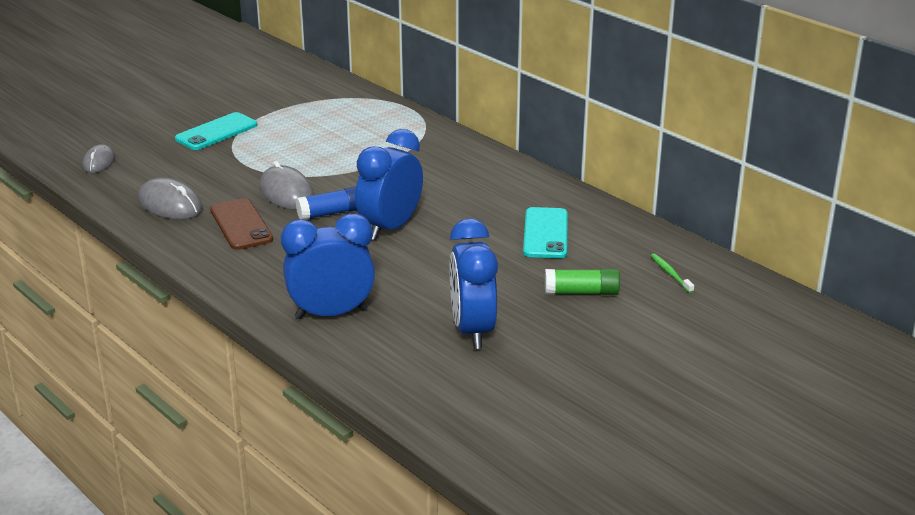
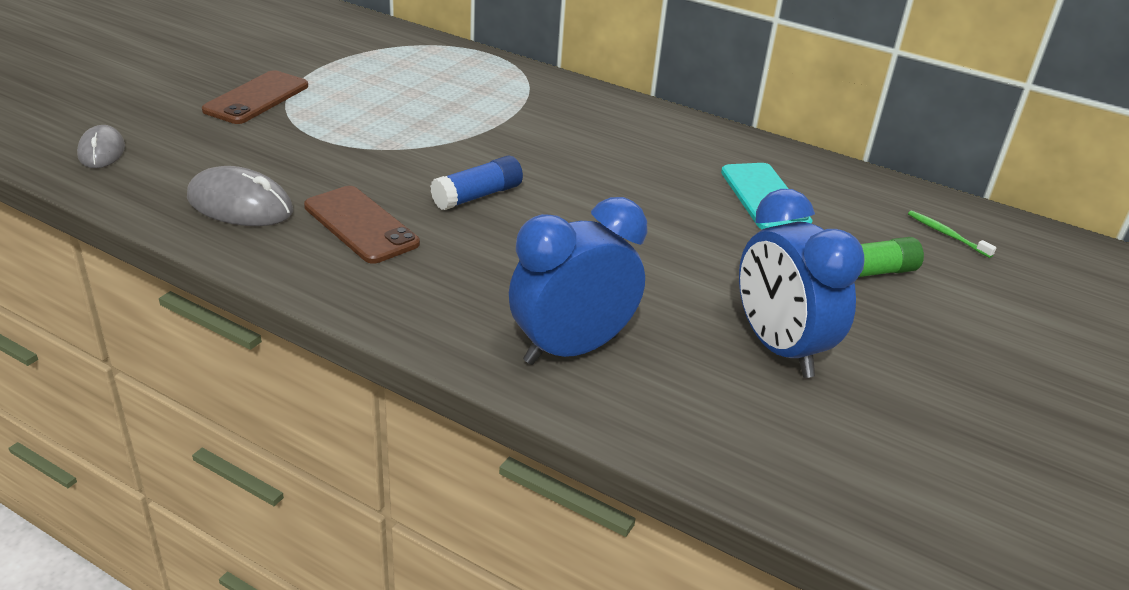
camera: 20 degrees left, 5 degrees up
(216, 132) = (256, 98): turquoise phone -> brown phone
(286, 193) = (400, 173): grey mouse -> none
(390, 228) = (569, 209): blue clock -> none

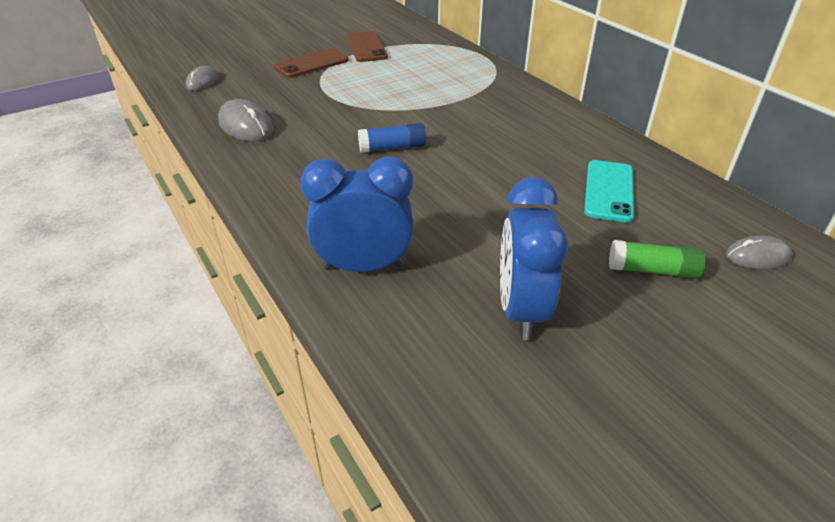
camera: 30 degrees right, 5 degrees up
(361, 225) = (303, 152): brown phone -> brown phone (366, 47)
(947, 234) = (757, 256): green toothbrush -> grey mouse

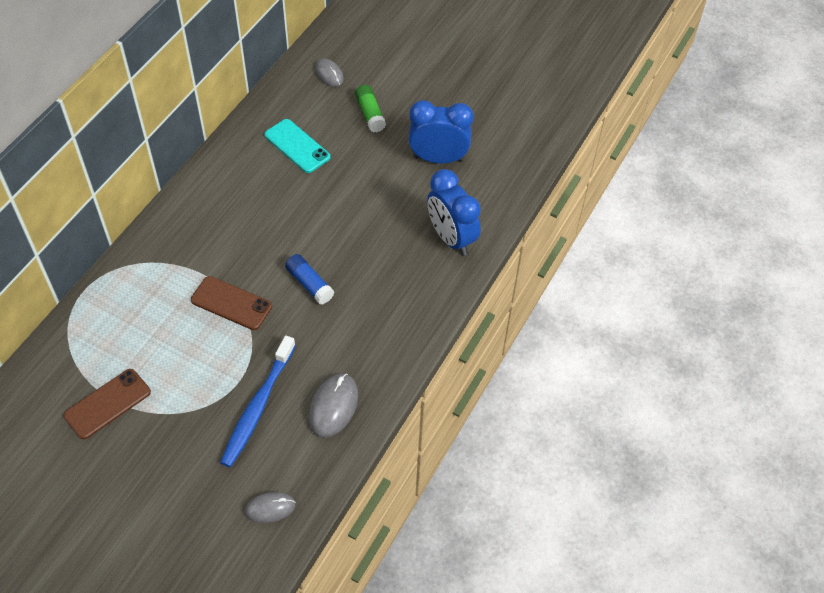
camera: 120 degrees left, 15 degrees up
(292, 95) = (258, 406): none -> blue toothbrush
(312, 64) = (177, 432): brown phone -> brown phone (231, 303)
(521, 310) = (438, 158): blue clock -> blue clock turned 150 degrees counterclockwise
(609, 191) = (297, 146): turquoise phone -> turquoise phone turned 60 degrees clockwise

